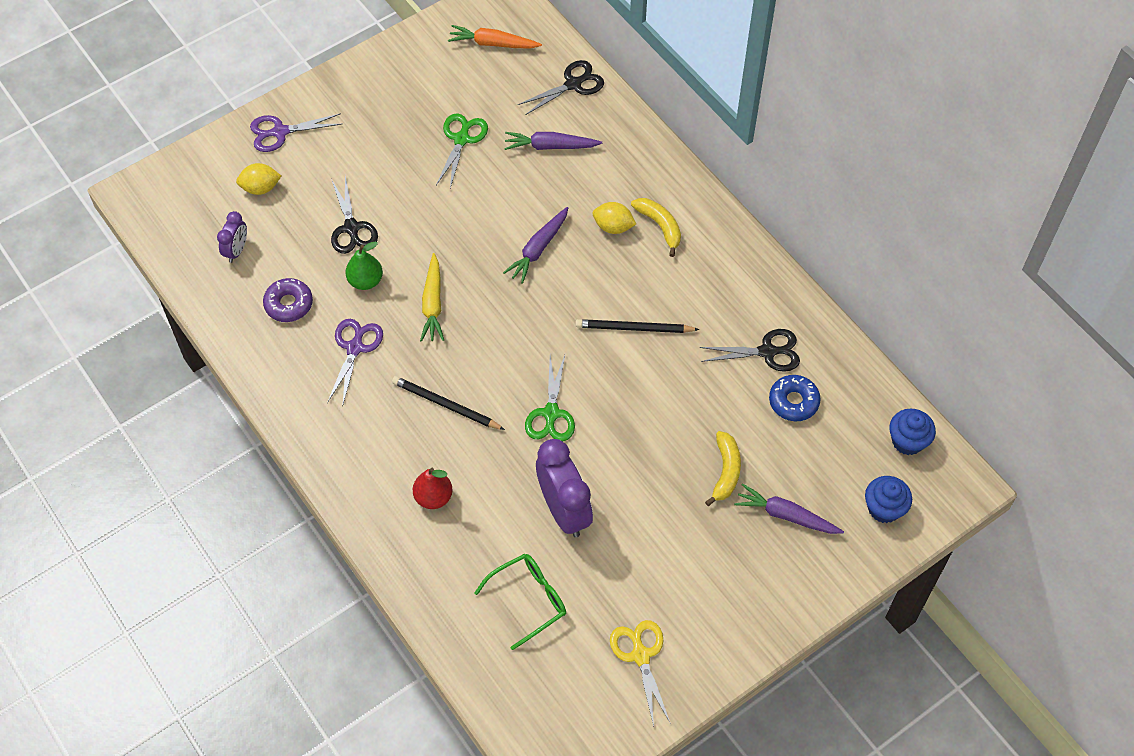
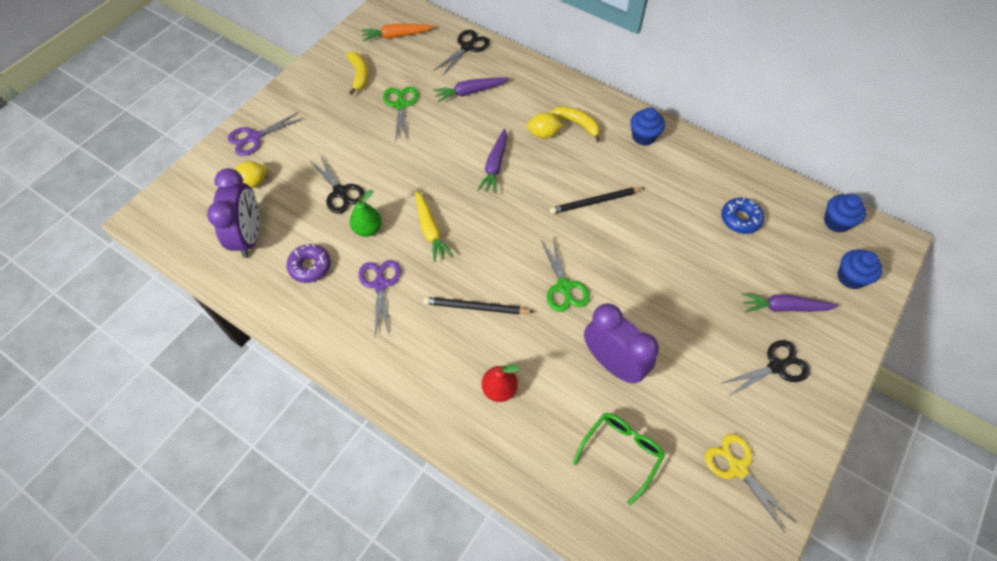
camera: 20 degrees left, 0 degrees up
(236, 250) = (249, 237): purple clock -> purple clock, size x1.89
(726, 471) = (721, 288): yellow banana -> yellow banana (359, 75)
(732, 266) = (643, 136): none -> blue cupcake
(767, 352) = (701, 189): black scissors -> black scissors (776, 366)

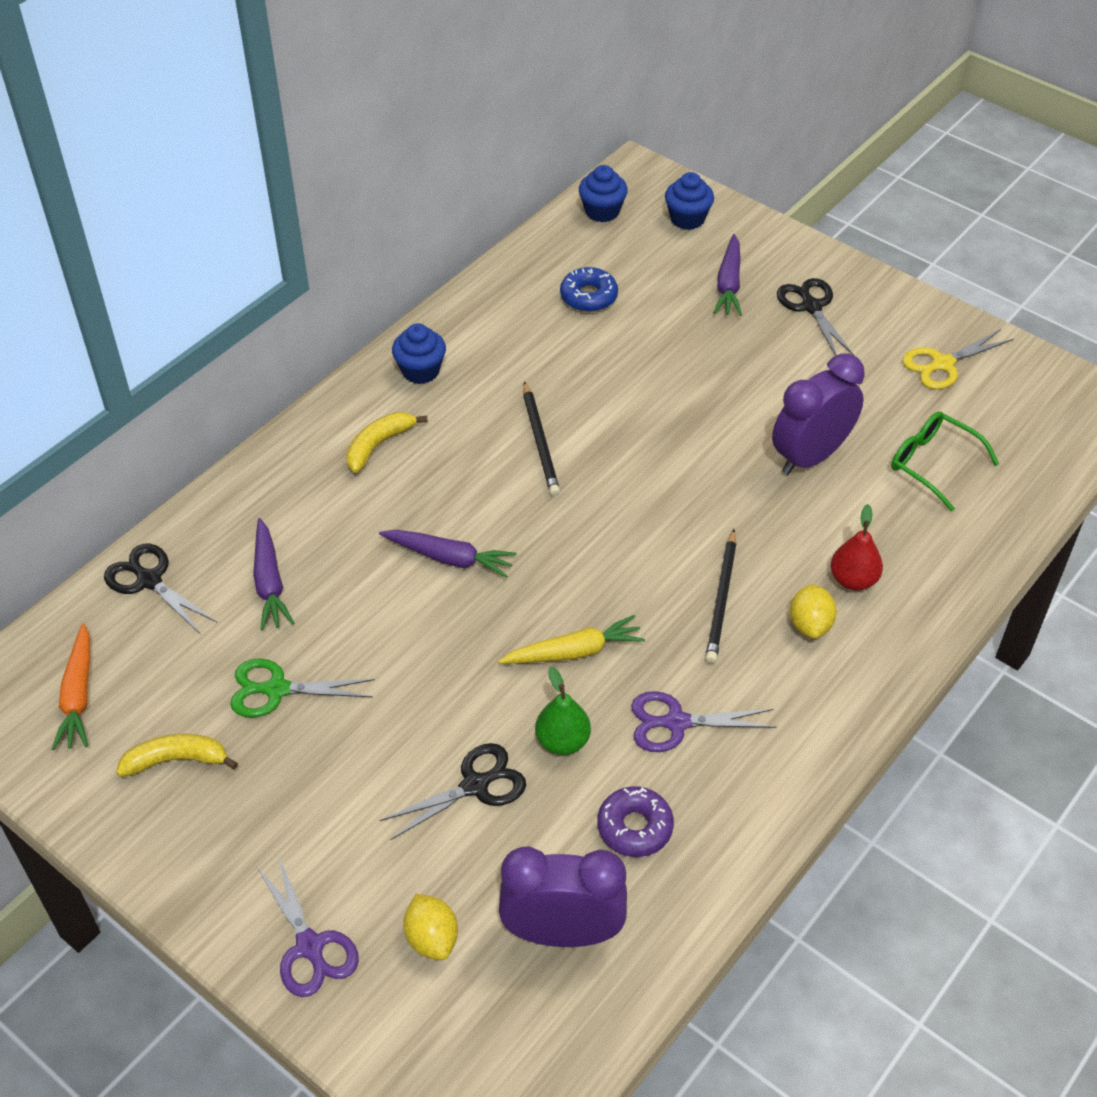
camera: 85 degrees left, 10 degrees down
(543, 134) = (392, 490): yellow lemon -> yellow lemon (810, 624)
(564, 287) = (689, 494): green scissors -> none

